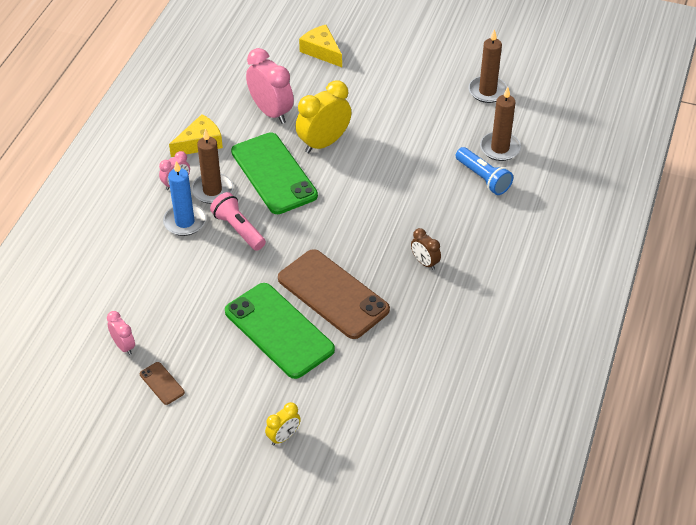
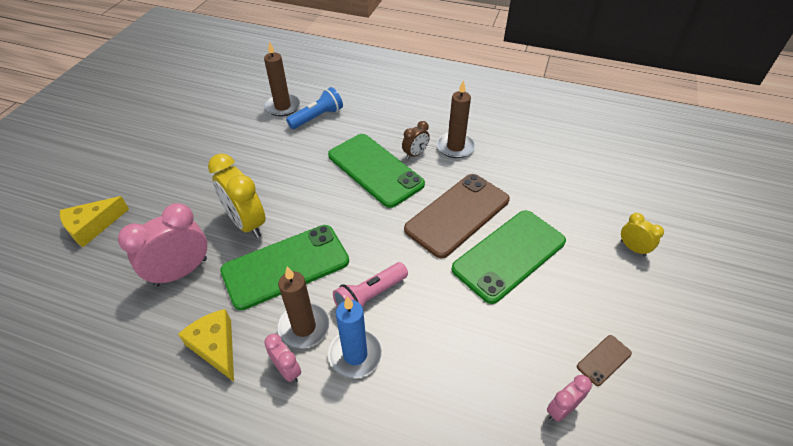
camera: 90 degrees left, 0 degrees up
(397, 229) = (375, 170): none -> green phone
(487, 91) = (208, 110): brown candle -> brown candle (455, 147)

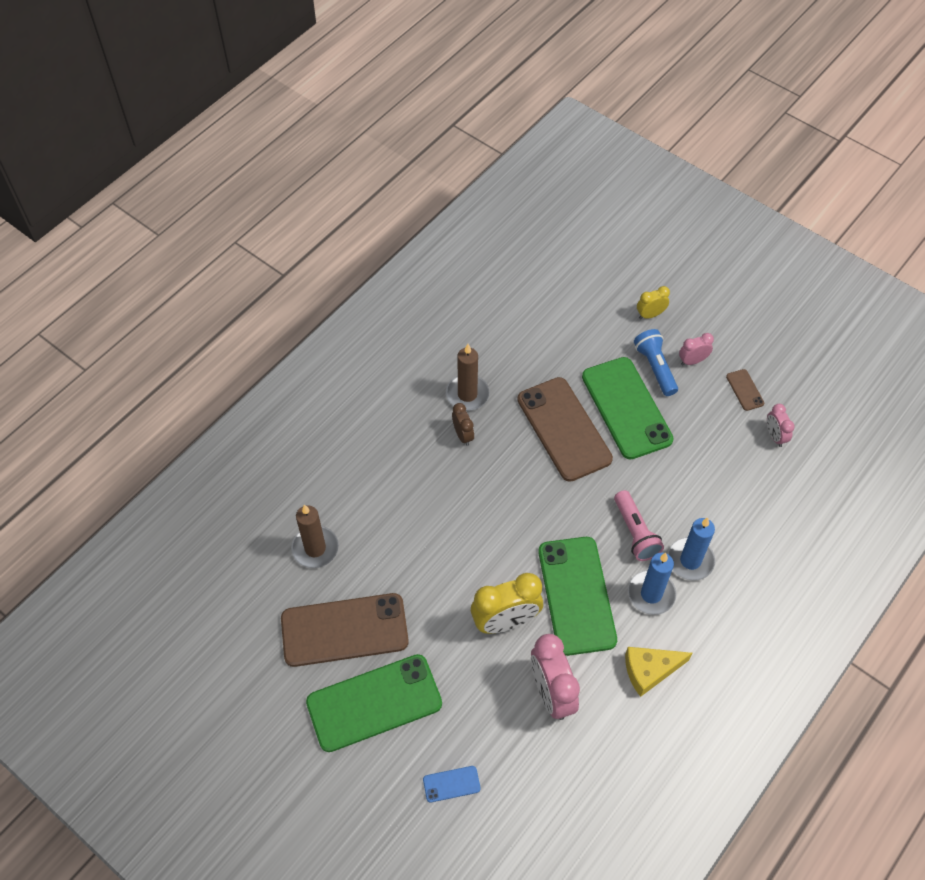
camera: 70 degrees left, 10 degrees up
(92, 226) = (451, 784): yellow cheese -> blue phone
(220, 136) = (344, 630): none -> brown phone
(287, 370) = (690, 616): pink clock -> pink clock (692, 361)
(304, 327) = (651, 594): brown candle -> blue candle
(317, 117) = (354, 514): blue flashlight -> blue flashlight (655, 368)
(375, 170) = (472, 480): green phone -> green phone (374, 703)

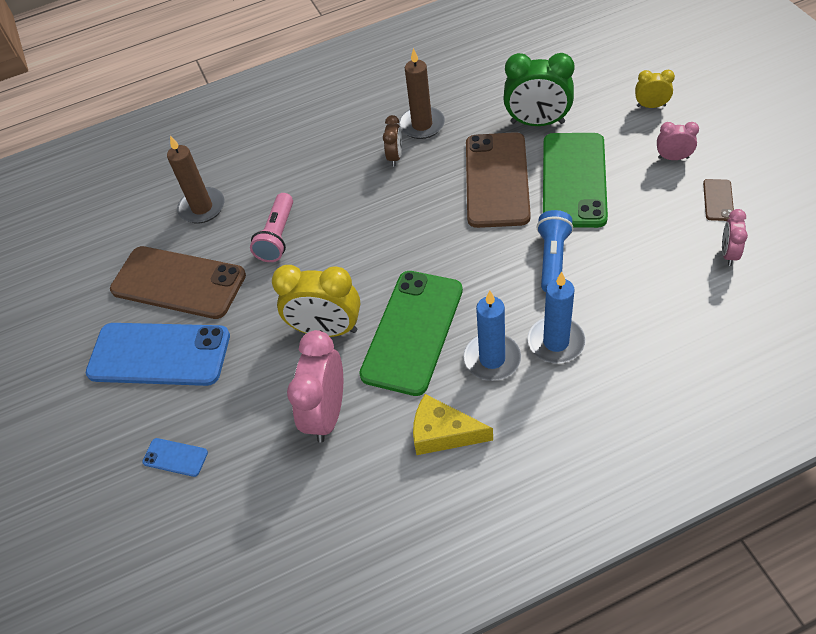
camera: 35 degrees right, 5 degrees down
(374, 703) = (159, 354): green phone -> blue phone
(566, 360) = (537, 122): none -> green clock
(635, 532) = (511, 295): pink flashlight -> pink flashlight (277, 236)
(655, 368) = (627, 153): blue flashlight -> blue flashlight (552, 259)

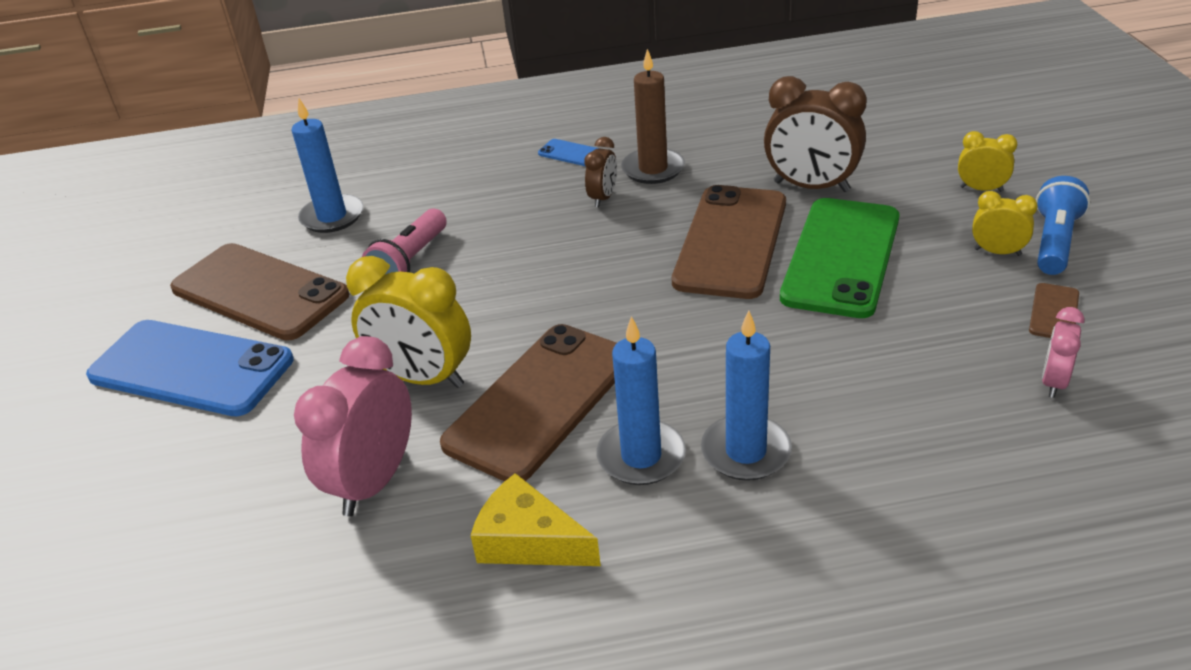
camera: 10 degrees right, 15 degrees down
(175, 457) = (143, 496): blue phone -> blue phone (571, 153)
(202, 207) = (332, 217): brown candle -> blue candle
(413, 332) = (540, 401): green phone -> brown phone
(537, 122) = (811, 187): green clock -> brown clock
(552, 259) = (778, 345): blue flashlight -> blue flashlight (1054, 242)
(673, 158) = (997, 252): pink clock -> yellow clock

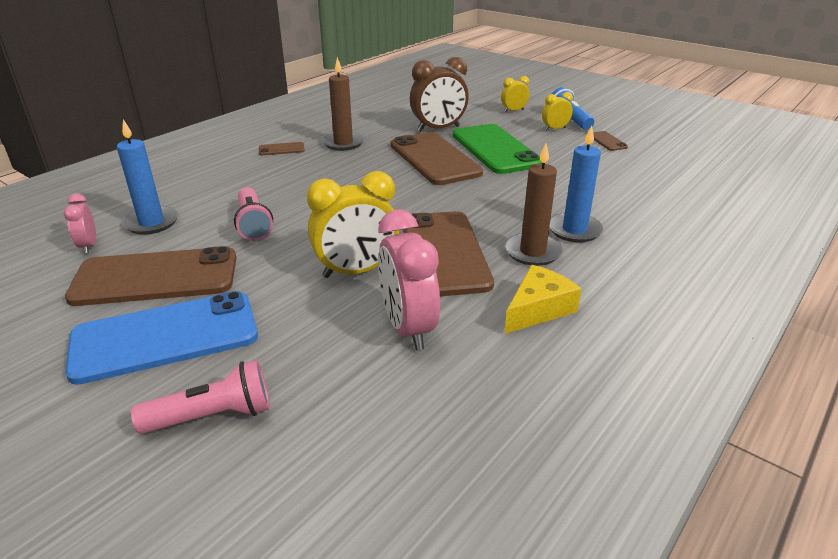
camera: 45 degrees left, 5 degrees down
(127, 477) = (213, 416): none -> pink flashlight
(529, 541) = (538, 309): yellow cheese -> yellow cheese turned 150 degrees clockwise
(571, 153) = (281, 149): blue phone -> brown phone
(603, 198) = (334, 162): brown clock -> none
(641, 456) = (532, 252): blue candle -> brown candle
(1053, 382) = (644, 162): pink clock -> pink clock (88, 246)

